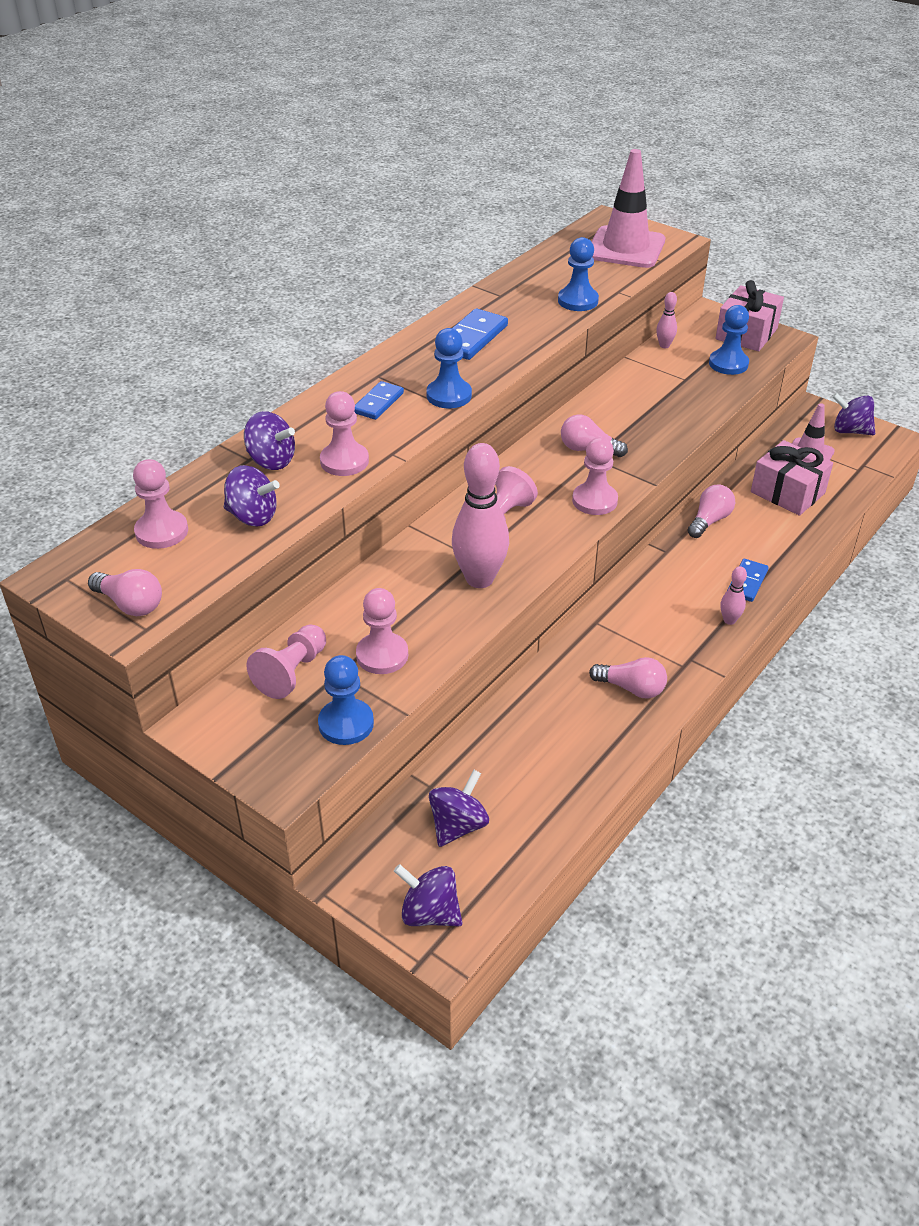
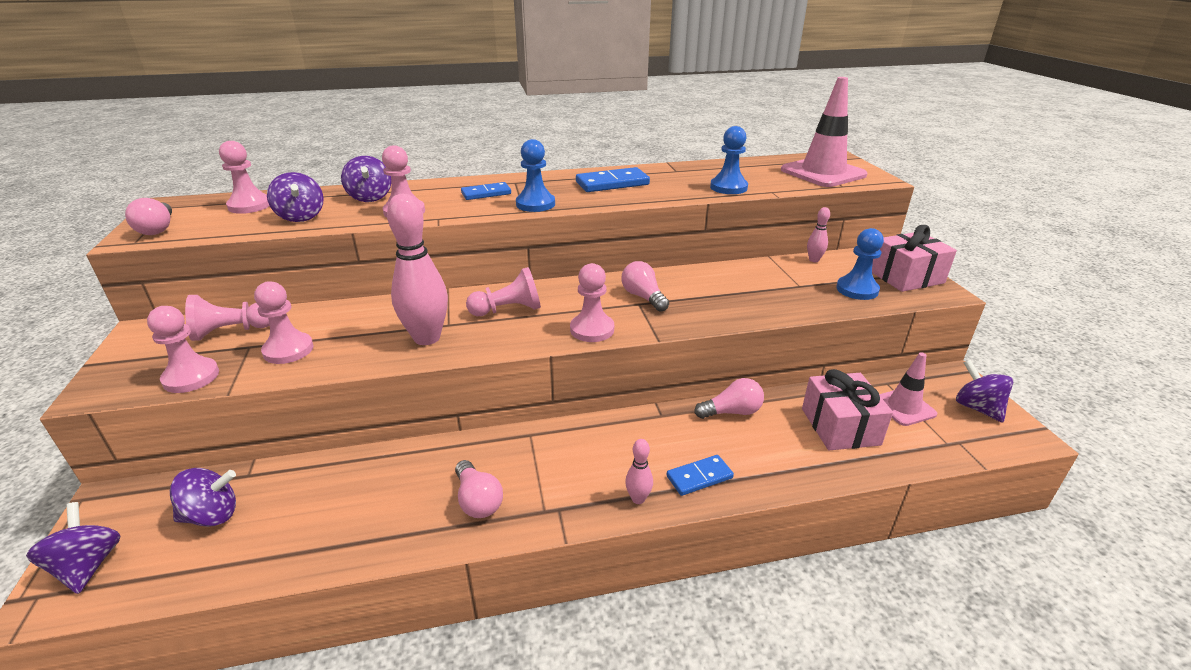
camera: 40 degrees right, 10 degrees down
(346, 723) = (191, 377): blue pawn -> pink pawn

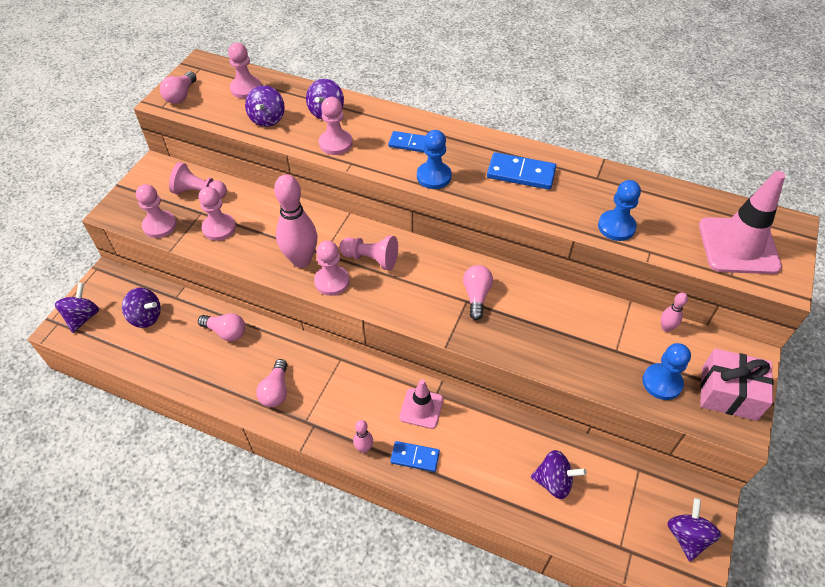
camera: 35 degrees right, 20 degrees up
(592, 329) = (409, 310): pink pawn -> pink pawn (332, 281)
(731, 412) = (487, 421): pink light bulb -> pink light bulb (226, 332)
(840, 426) = (554, 482): pink gift -> purple spinning top
(903, 407) = (625, 497): pink traffic cone -> pink traffic cone (421, 408)

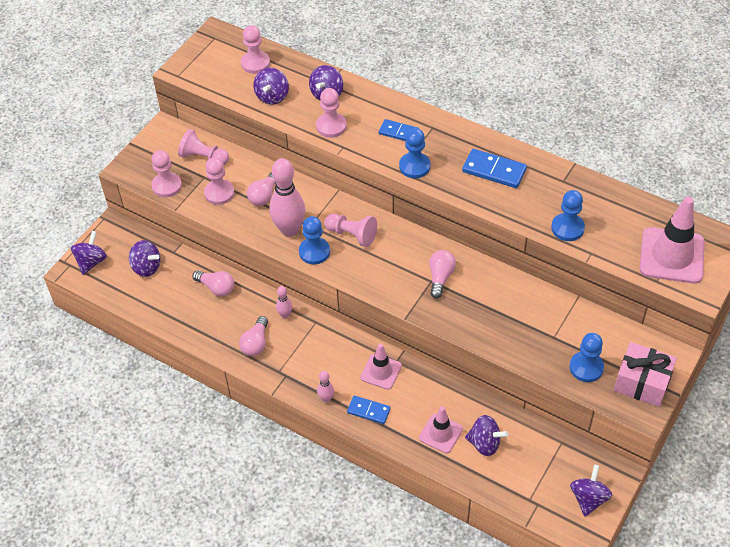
camera: 10 degrees right, 0 degrees up
(181, 96) = (195, 66): pink light bulb -> pink light bulb (264, 195)
(332, 281) = (314, 252): pink pawn -> blue pawn
(501, 475) = (440, 433): none -> pink traffic cone
(666, 327) = (604, 322): pink bowling pin -> pink bowling pin (285, 315)

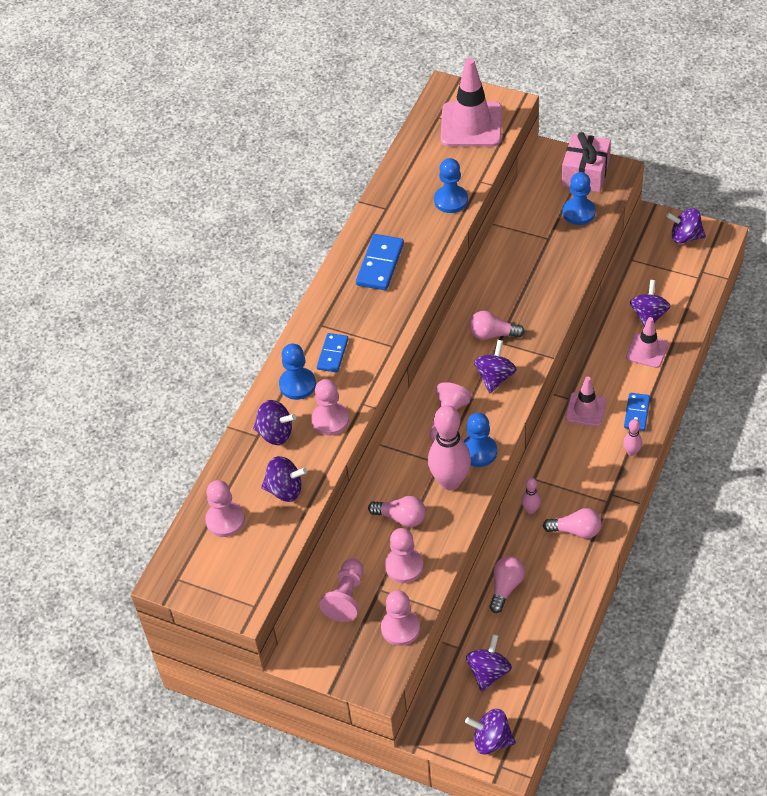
camera: 95 degrees left, 0 degrees up
(391, 273) = (495, 377): none -> purple spinning top
(414, 166) = (384, 333): blue pawn -> blue pawn (297, 384)

